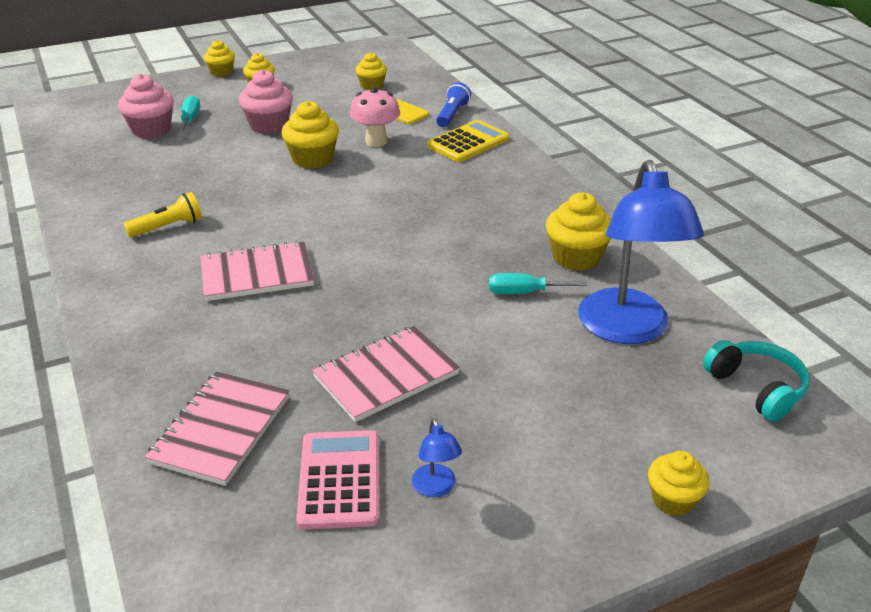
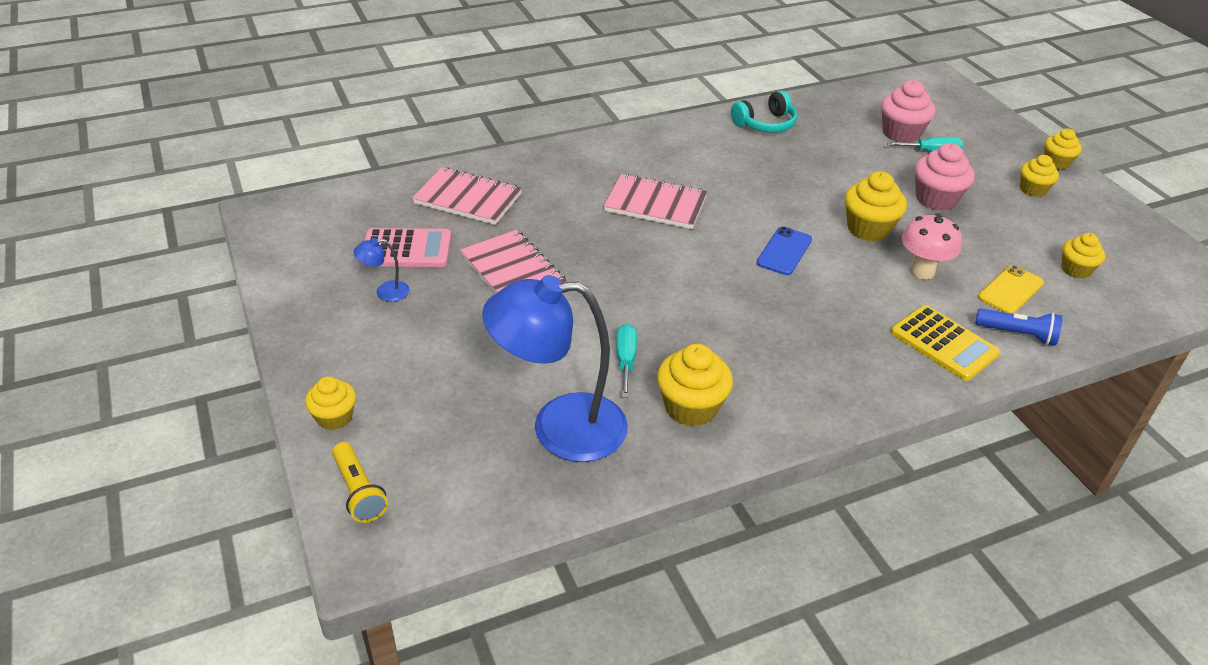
camera: 90 degrees right, 5 degrees up
(168, 227) = (725, 157): yellow flashlight -> yellow flashlight (358, 492)
(257, 274) = (655, 204): pink notebook -> pink notebook turned 60 degrees counterclockwise
(347, 202) = (784, 251): none -> blue phone
(756, 388) = (455, 510): turquoise headphones -> turquoise headphones (765, 124)

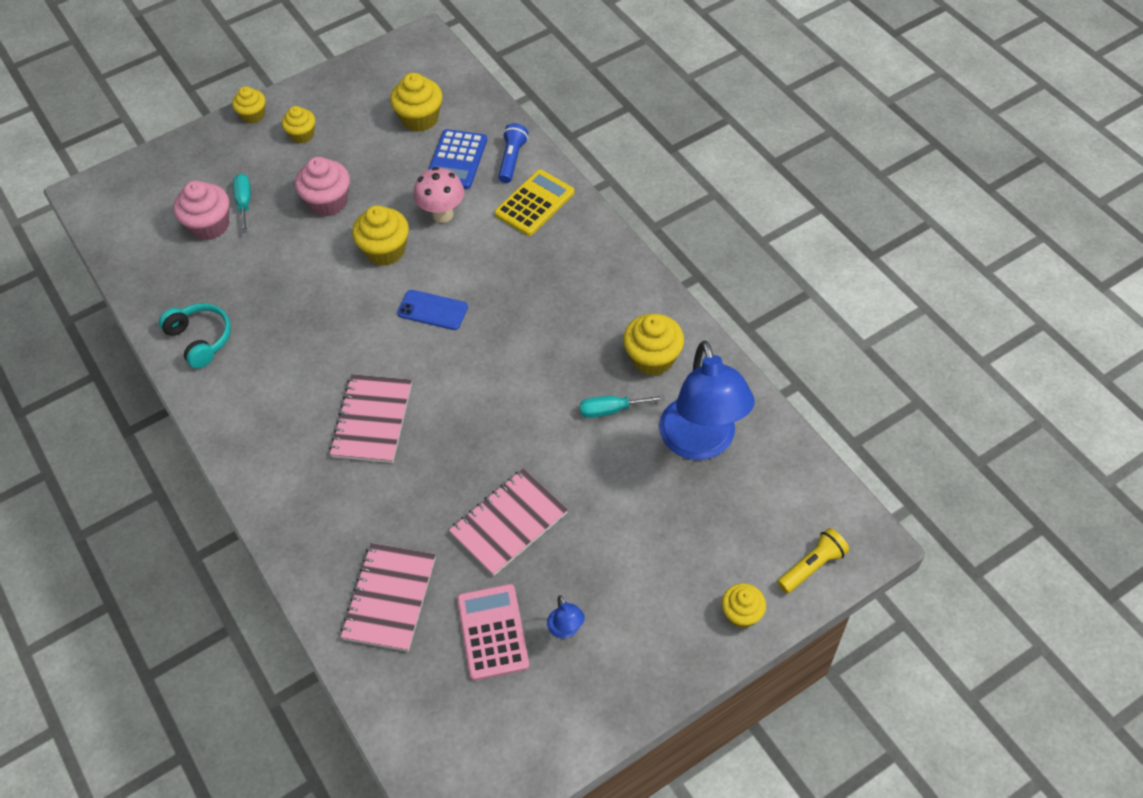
camera: 95 degrees left, 15 degrees up
(1010, 290) = (456, 160): yellow phone -> blue calculator
(1075, 270) = (420, 118): yellow cupcake -> yellow cupcake, size x1.55

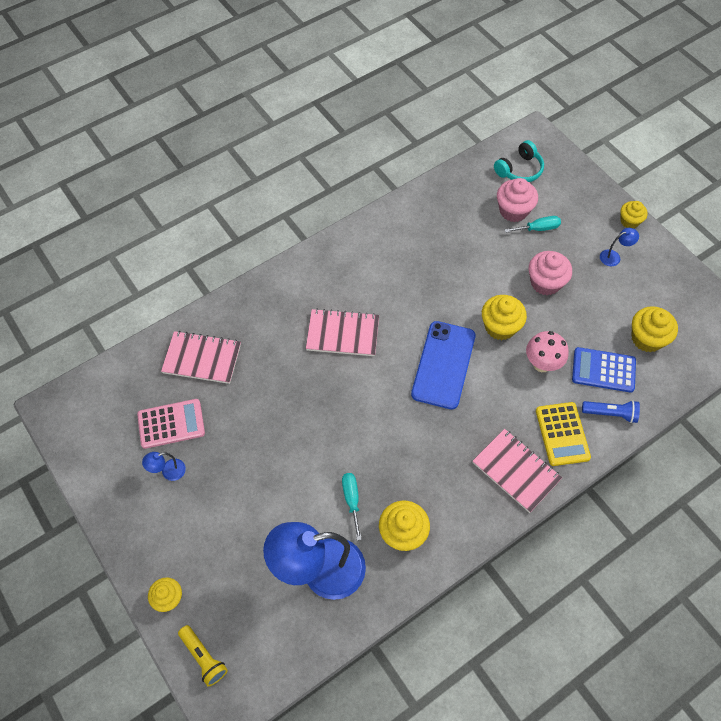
camera: 85 degrees right, 5 degrees up
(200, 339) = (410, 221): turquoise headphones -> turquoise headphones (519, 170)
(302, 135) = (614, 256): yellow cupcake -> blue lamp
(432, 310) = (443, 365): blue phone -> blue phone, size x1.78
(509, 523) = (254, 430): pink notebook -> pink notebook (516, 471)
(534, 203) = (562, 434): yellow calculator -> yellow calculator turned 45 degrees clockwise

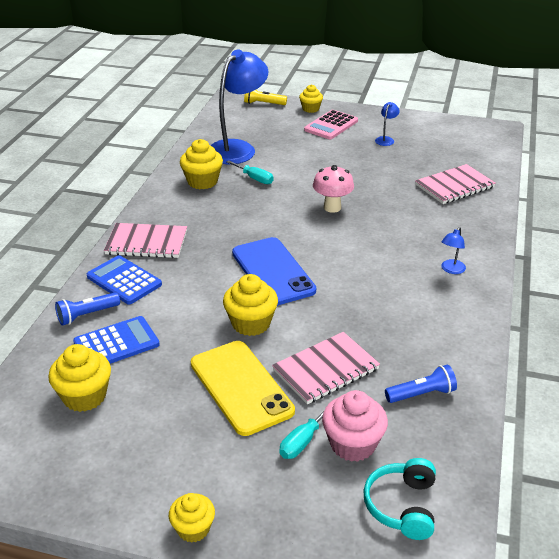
camera: 140 degrees right, 25 degrees down
(171, 424) = (419, 154): pink calculator -> pink calculator (331, 125)
(342, 334) = (379, 247): pink notebook -> pink notebook (326, 369)
(447, 212) = (422, 394): none -> blue flashlight
(542, 364) = (183, 317): pink mushroom -> pink mushroom (332, 207)
(545, 283) = (241, 387): pink cupcake -> yellow phone
(562, 434) = (124, 280): yellow calculator -> blue calculator
(614, 256) = (182, 465): blue lamp -> blue lamp (451, 270)

